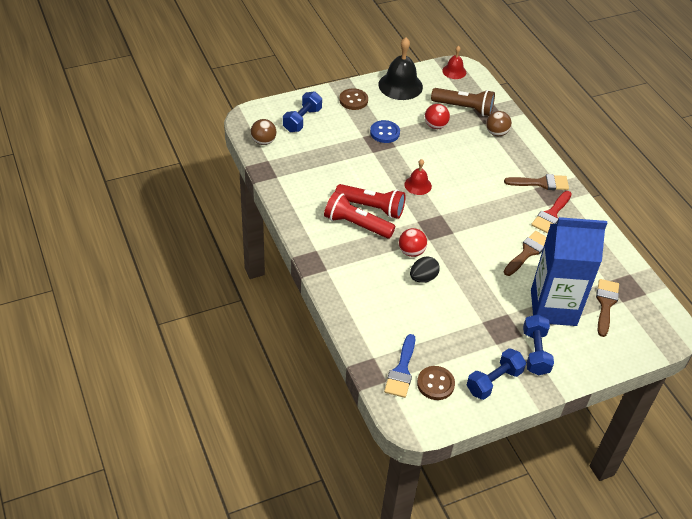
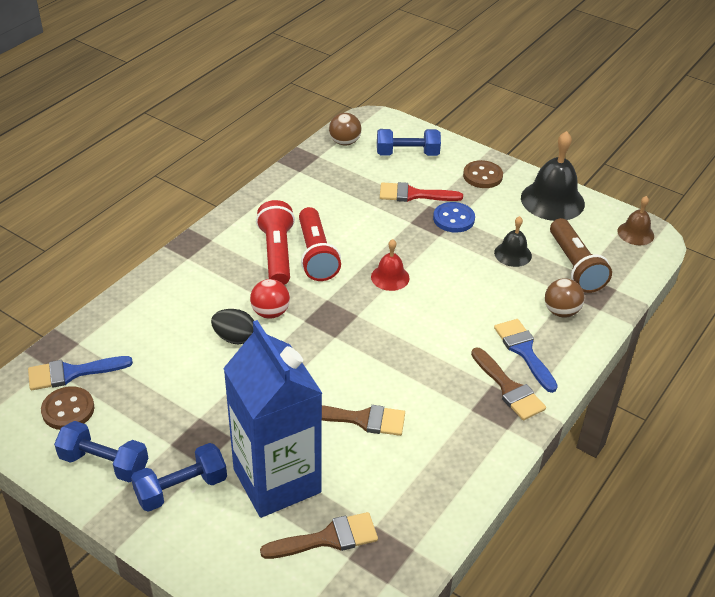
camera: 60 degrees right, 5 degrees down
(435, 126) = (513, 254): red ball -> black bell
(454, 71) = (635, 233): red bell -> brown bell
(517, 163) = (524, 351): none -> blue brush
(551, 214) = (456, 419): red brush -> red brush (413, 195)

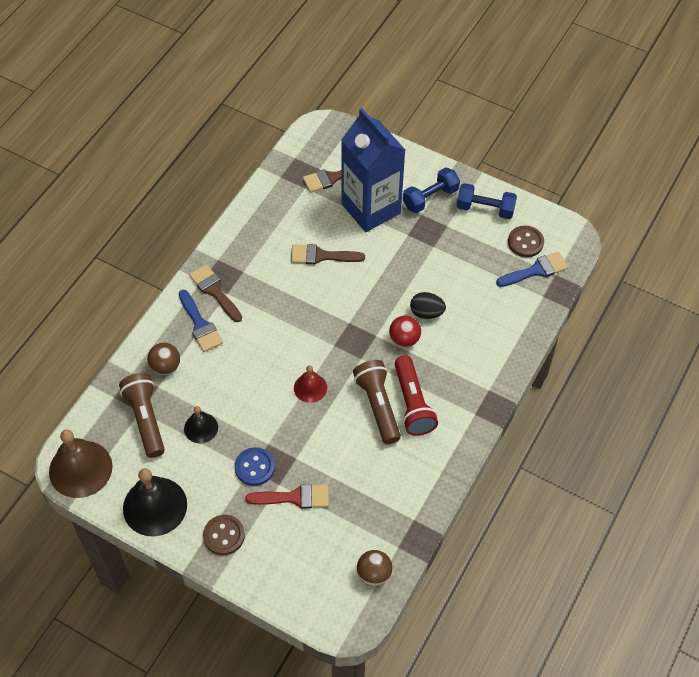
camera: 175 degrees right, 15 degrees up
(316, 255) = (378, 405): red flashlight -> brown flashlight
(407, 154) = (304, 563): blue dumbbell -> none
(635, 233) = (80, 469): brown bell -> brown bell, size x1.81

